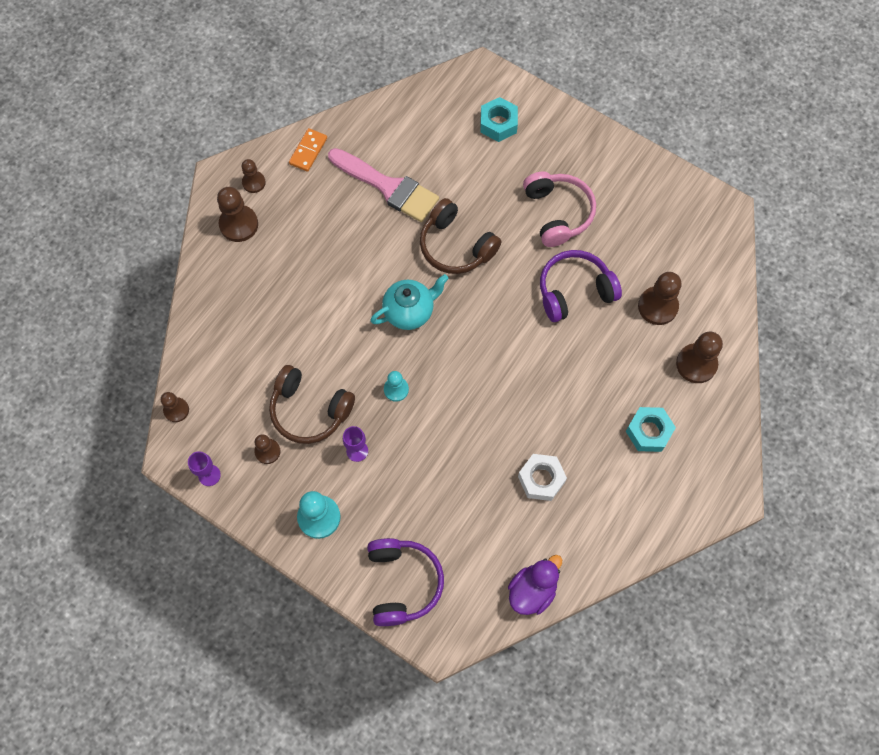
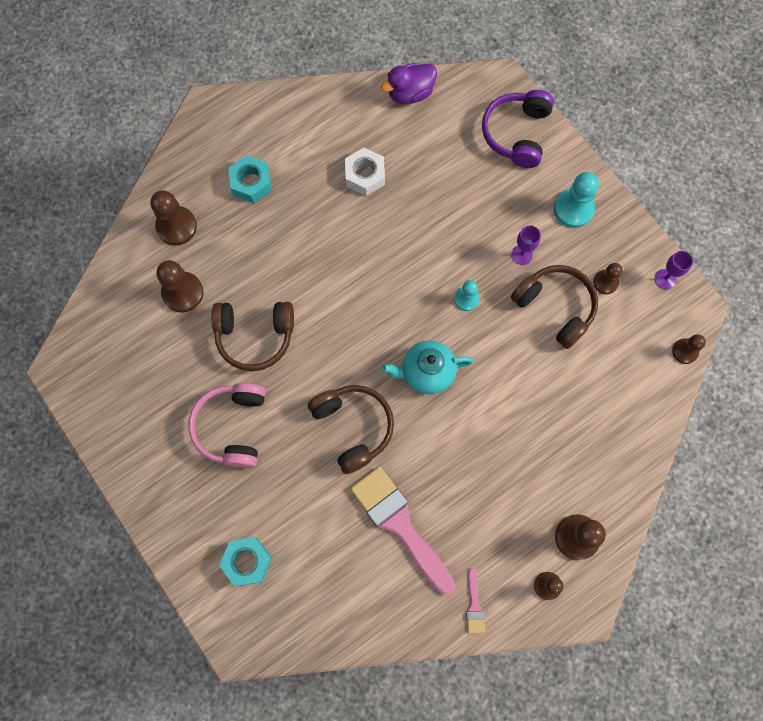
camera: 160 degrees left, 5 degrees up
(308, 151) = (474, 605): orange domino -> pink brush
(574, 291) = (255, 336): purple headphones -> brown headphones

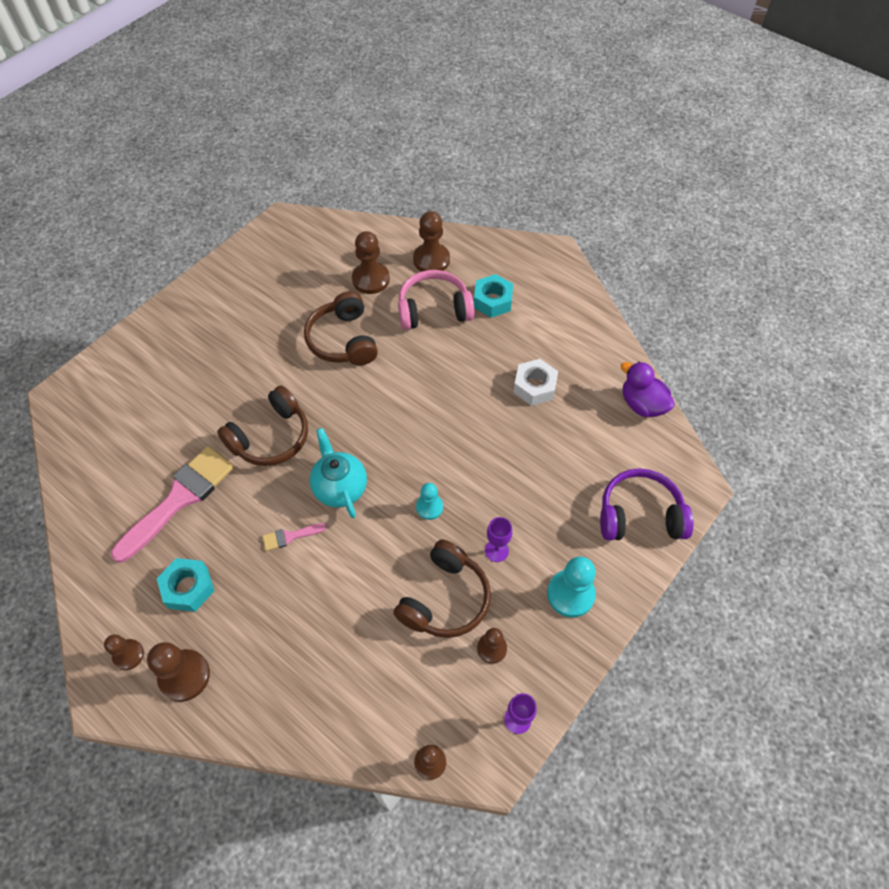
camera: 75 degrees right, 15 degrees down
(232, 427) = (254, 344): pink headphones -> pink headphones (434, 309)
(247, 562) = (132, 385): turquoise nut -> turquoise nut (188, 588)
(474, 605) = (103, 585): pink brush -> pink brush (290, 536)

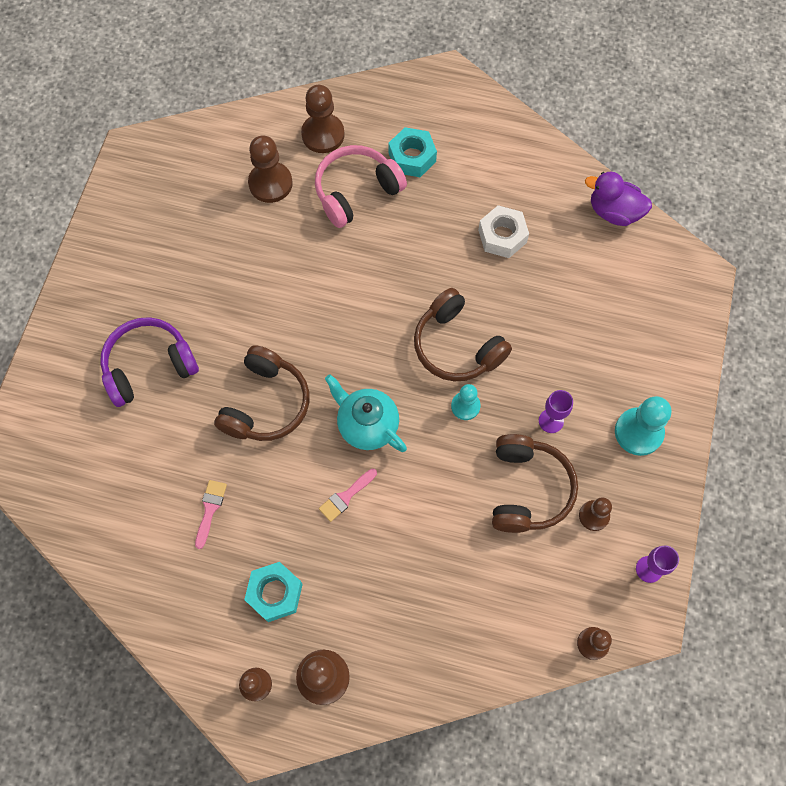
camera: 25 degrees left, 10 degrees up
(179, 499) = (210, 509): pink brush -> pink brush, size x0.43
(343, 340) = (280, 265): brown headphones -> brown headphones (456, 346)
(639, 515) = (664, 327): purple headphones -> purple headphones (149, 366)

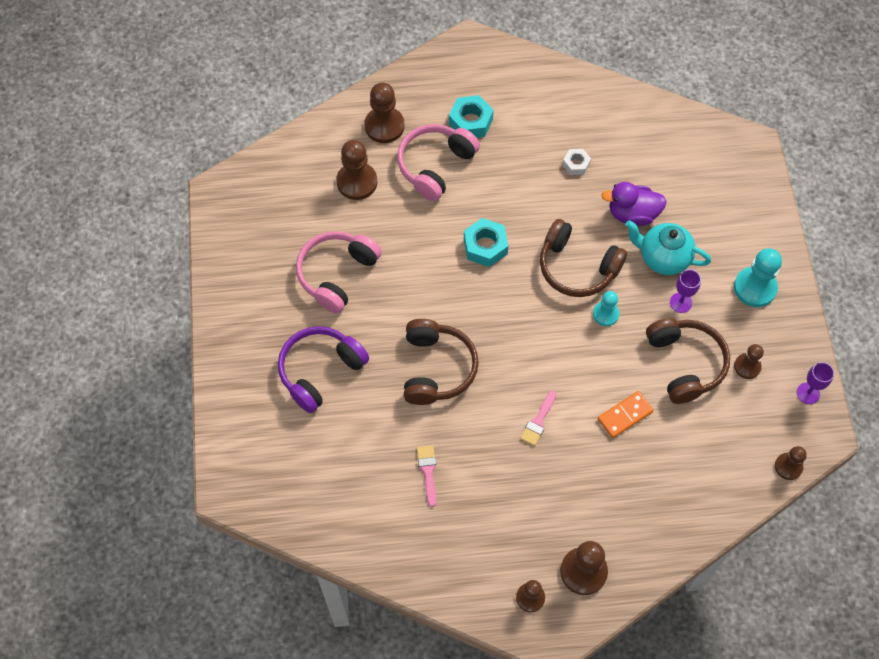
camera: 20 degrees left, 5 degrees down
(209, 272) = (337, 274): none -> pink headphones
(275, 593) = (513, 519): turquoise nut -> turquoise nut (485, 246)
(367, 425) = (530, 357): turquoise teapot -> turquoise teapot (663, 258)
(439, 523) = (625, 415): none -> orange domino
(502, 236) = (576, 164): white nut -> white nut, size x0.61
(614, 212) = (660, 115): purple duck -> purple duck (632, 214)

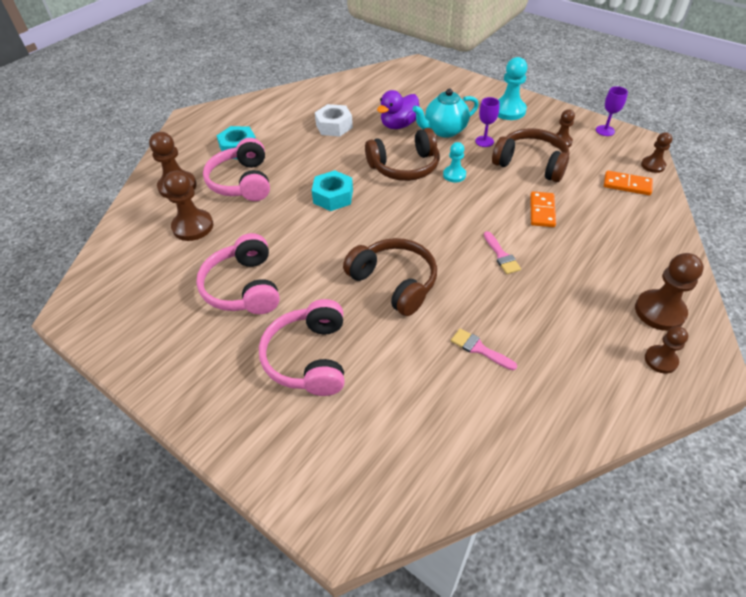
camera: 45 degrees left, 15 degrees down
(320, 371) = (309, 358): purple headphones -> pink headphones
(576, 164) = (334, 126): white nut -> white nut, size x1.65
(733, 461) = (627, 185): none -> orange domino

